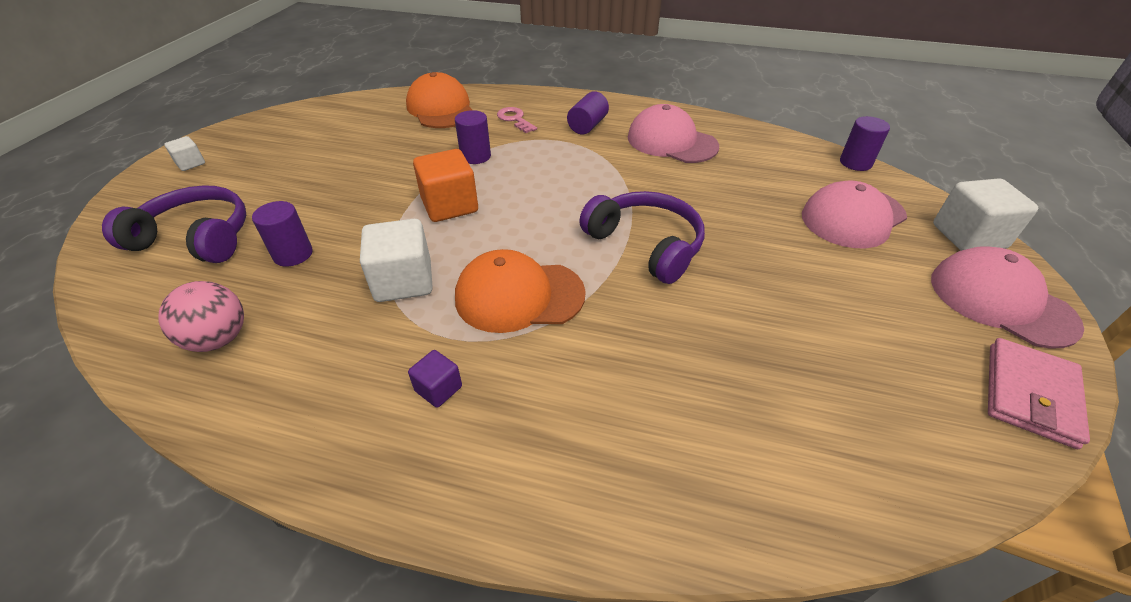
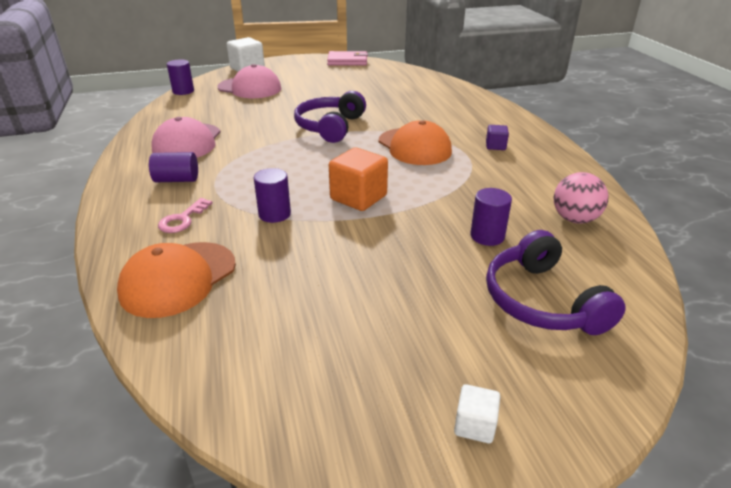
camera: 120 degrees left, 10 degrees down
(403, 281) = (450, 182): white cube -> none
(1001, 301) = (295, 64): pink cap -> none

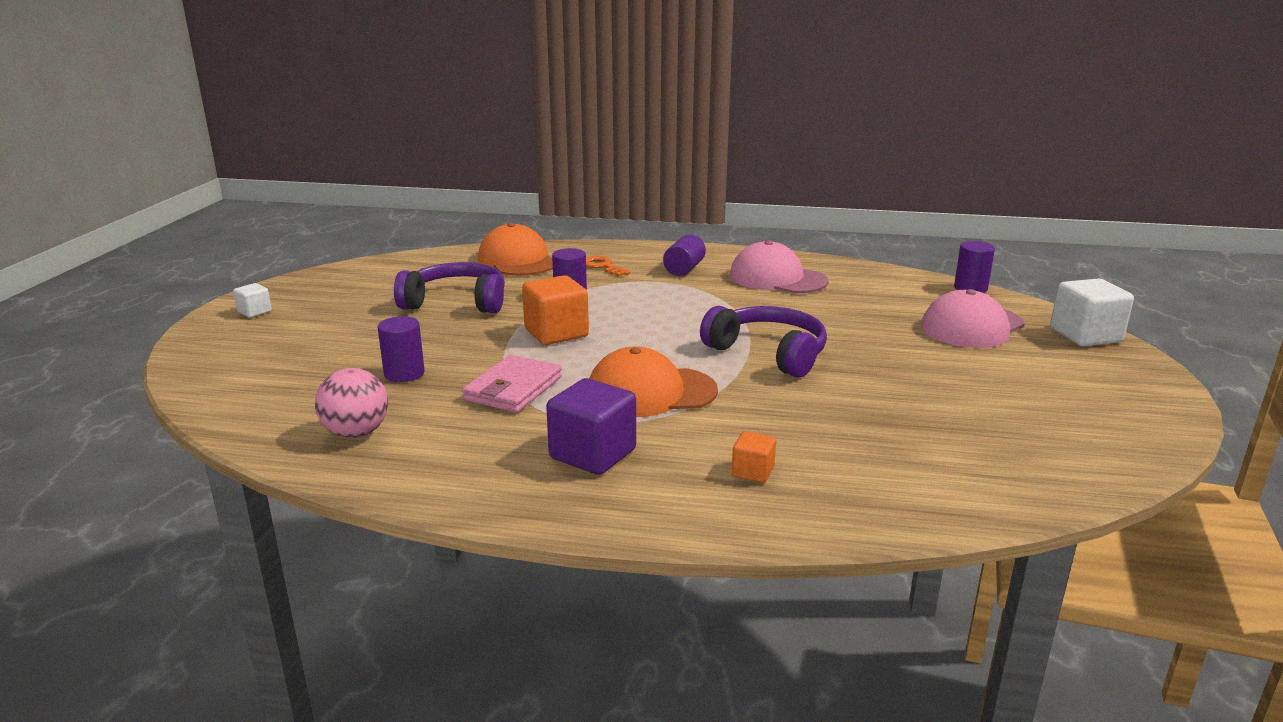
camera: 115 degrees right, 10 degrees down
(183, 219) = (603, 266): pink key -> orange key
(347, 61) = (1143, 432): pink wallet -> pink wallet (513, 389)
(462, 113) = (753, 472): none -> orange cube
(495, 146) = (592, 454): purple cube -> purple cube, size x1.91
(541, 301) = (293, 366): purple headphones -> purple headphones (456, 302)

